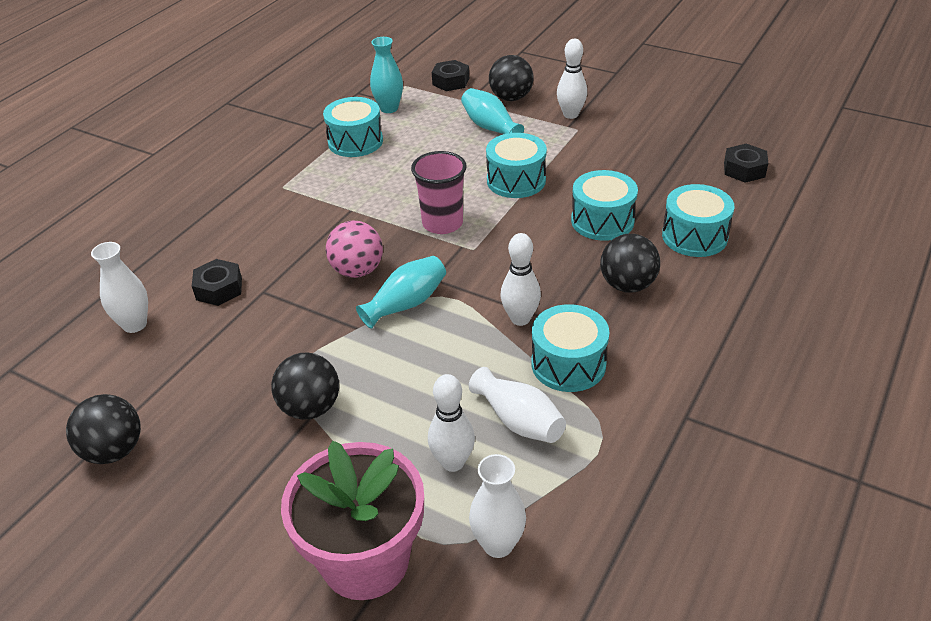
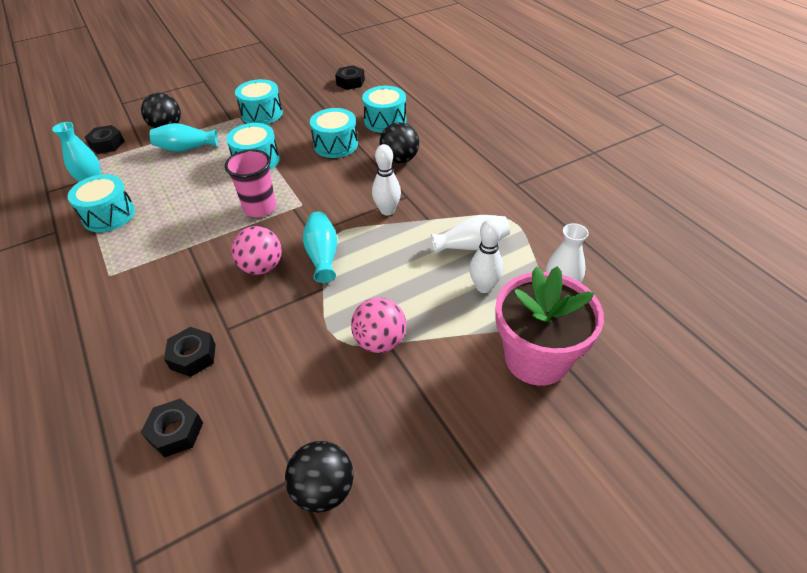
camera: 60 degrees left, 5 degrees up
(134, 324) = (175, 432): white vase -> black nut
(310, 408) = (380, 341): black ball -> pink ball
(568, 364) = (442, 207): turquoise drum -> turquoise drum (262, 114)
(570, 115) = (220, 113): white bowling pin -> none

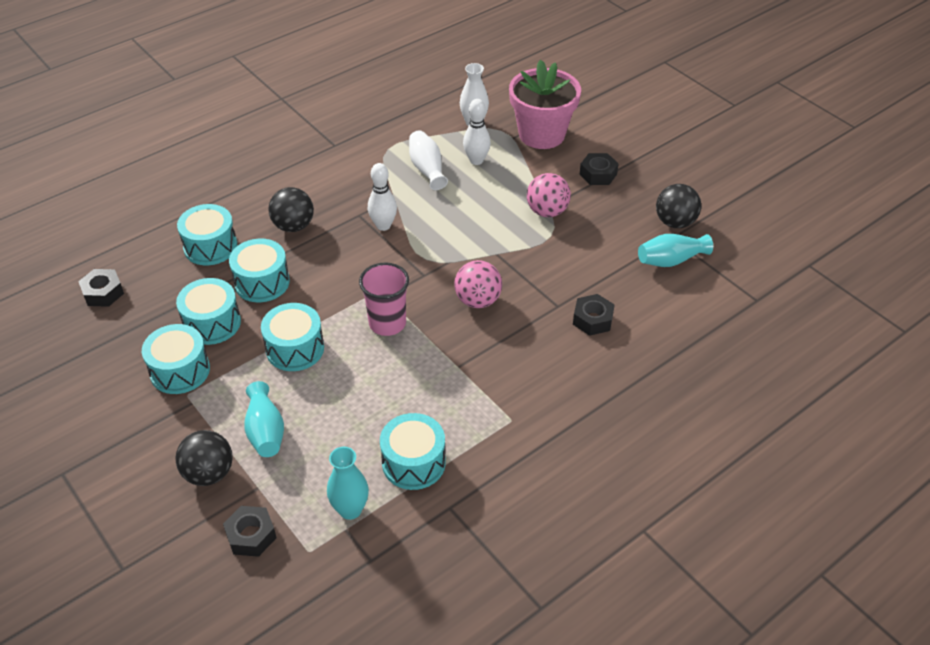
camera: 100 degrees left, 0 degrees up
(175, 432) = (663, 308): black nut -> black nut (598, 174)
(301, 124) = (212, 323): none -> turquoise drum
(322, 255) = (454, 261): turquoise vase -> turquoise vase (671, 260)

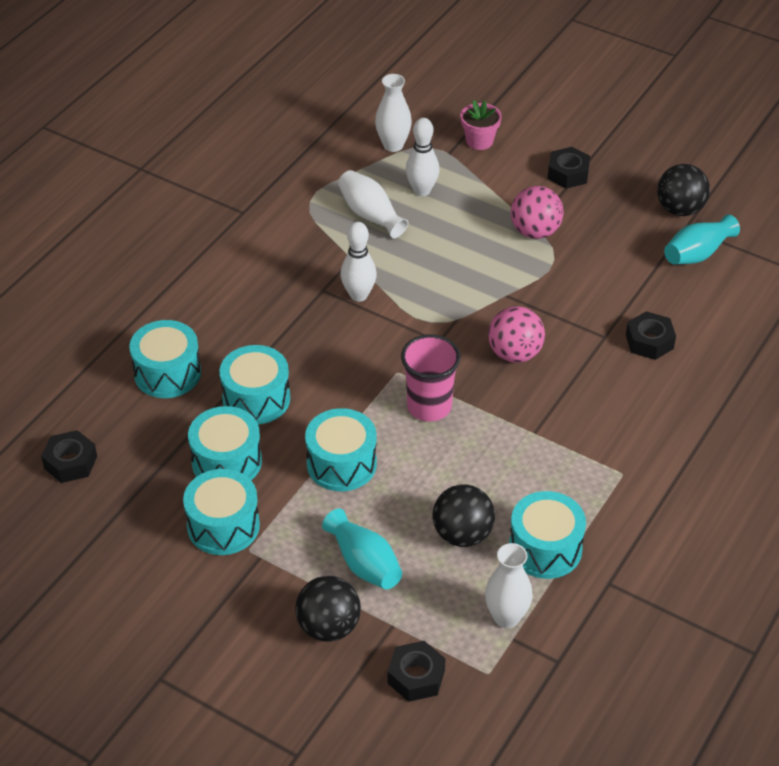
camera: 20 degrees left, 0 degrees up
(293, 226) = (253, 323): black ball -> black ball (462, 534)
(350, 509) = (506, 617): turquoise vase -> white vase
(541, 134) = (479, 141): pink flower pot -> pink flower pot, size x0.48

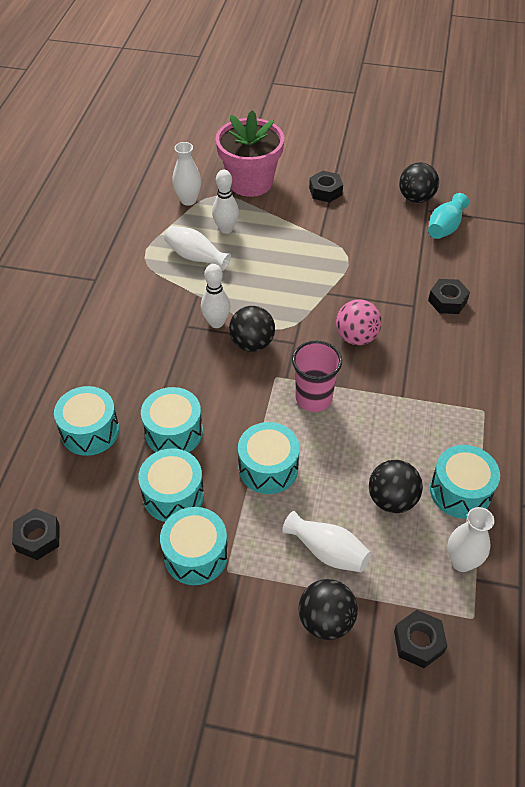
camera: 20 degrees left, 5 degrees up
(364, 563) = (327, 551): turquoise vase -> white vase
(388, 329) = (252, 343): none -> black ball
(479, 141) = (250, 182): pink flower pot -> pink flower pot, size x2.10
(535, 231) = (324, 239): pink ball -> none

